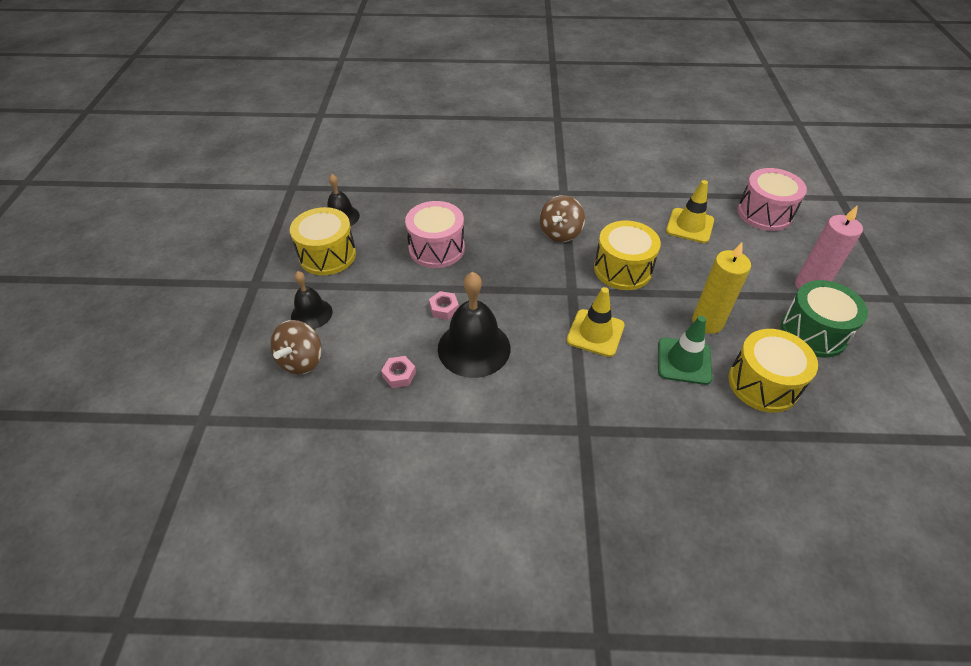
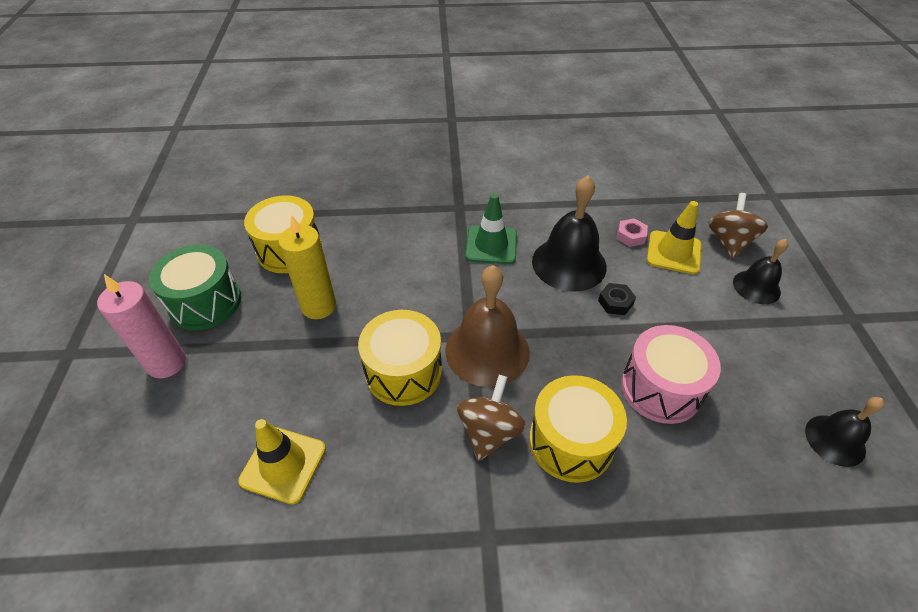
camera: 175 degrees right, 0 degrees up
(327, 255) = (799, 365): yellow drum -> yellow drum (571, 441)
(444, 308) = (615, 302): pink nut -> black nut
(559, 279) = (487, 350): none -> brown bell
(595, 333) = (445, 286): yellow traffic cone -> yellow traffic cone (673, 252)
(684, 361) = (358, 265): green traffic cone -> green traffic cone (491, 245)
(764, 213) = (142, 507): pink drum -> none

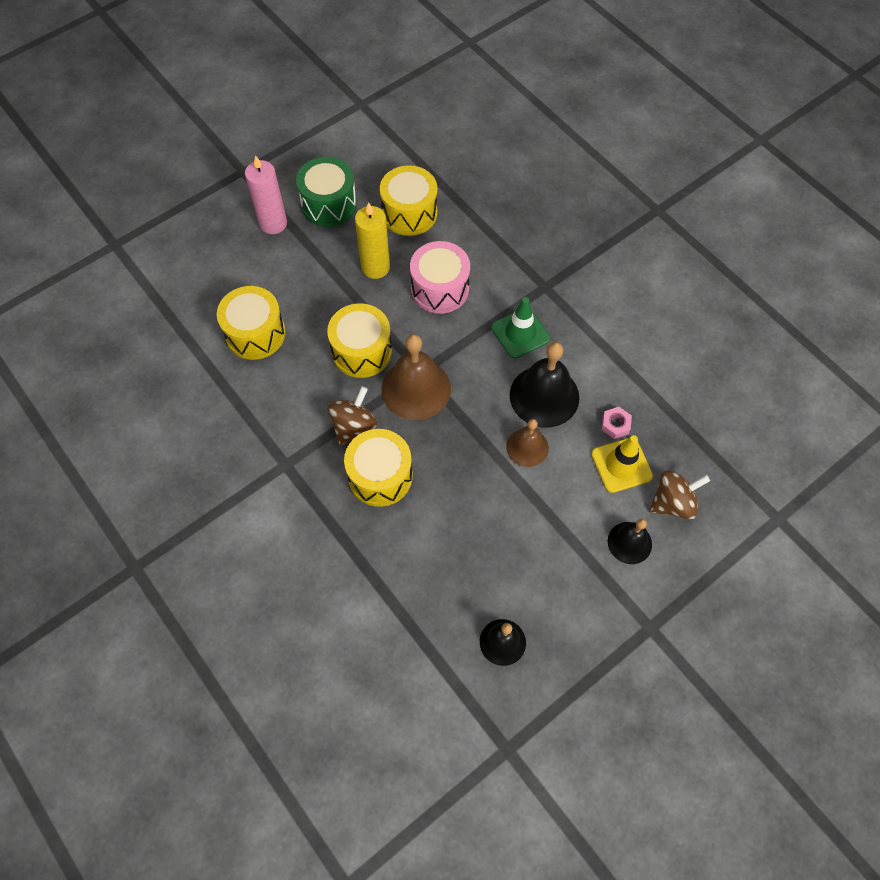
camera: 55 degrees right, 15 degrees up
(283, 464) = (255, 333): yellow traffic cone -> yellow drum
(489, 431) = (353, 426): brown spinning top -> brown spinning top turned 45 degrees counterclockwise
(615, 302) = (527, 447): black nut -> brown bell
(661, 388) = (465, 512): pink drum -> pink drum (440, 289)

